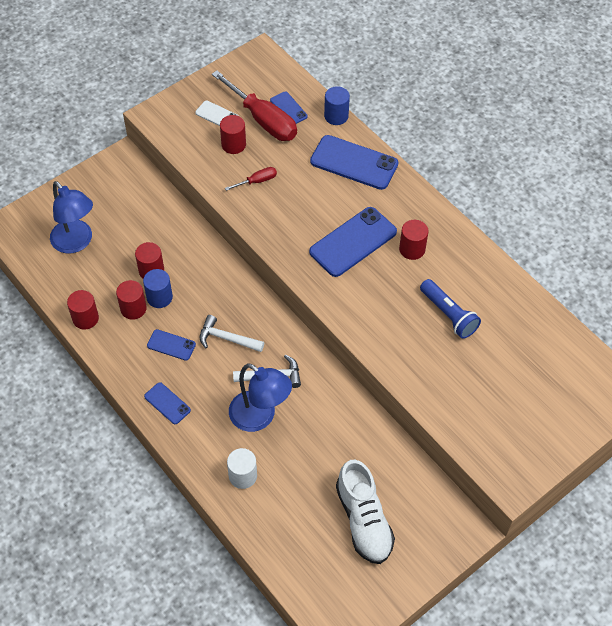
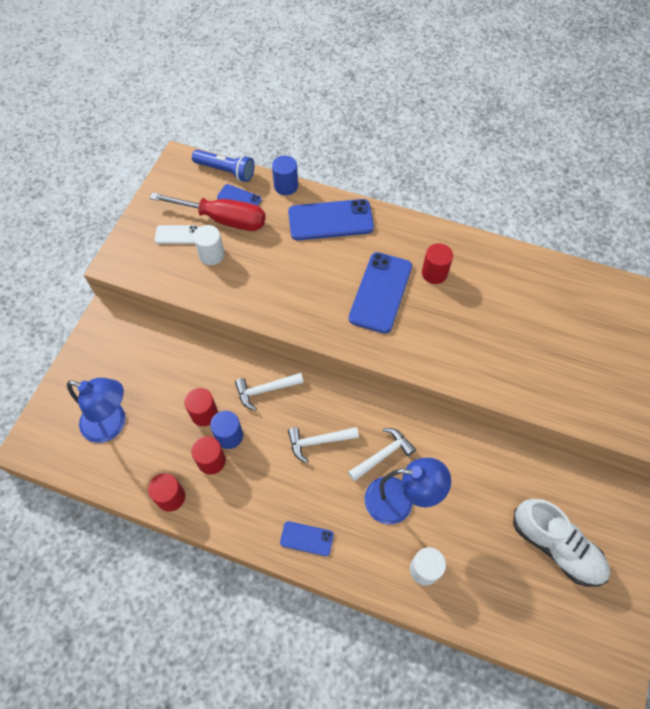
camera: 30 degrees left, 5 degrees up
(171, 345) = (271, 477): blue phone -> none
(212, 278) = (265, 390): none -> white hammer
(233, 145) = (211, 255): red cylinder -> white cylinder
(257, 181) = (256, 279): red screwdriver -> none
(448, 314) = (506, 316): blue flashlight -> blue flashlight (226, 171)

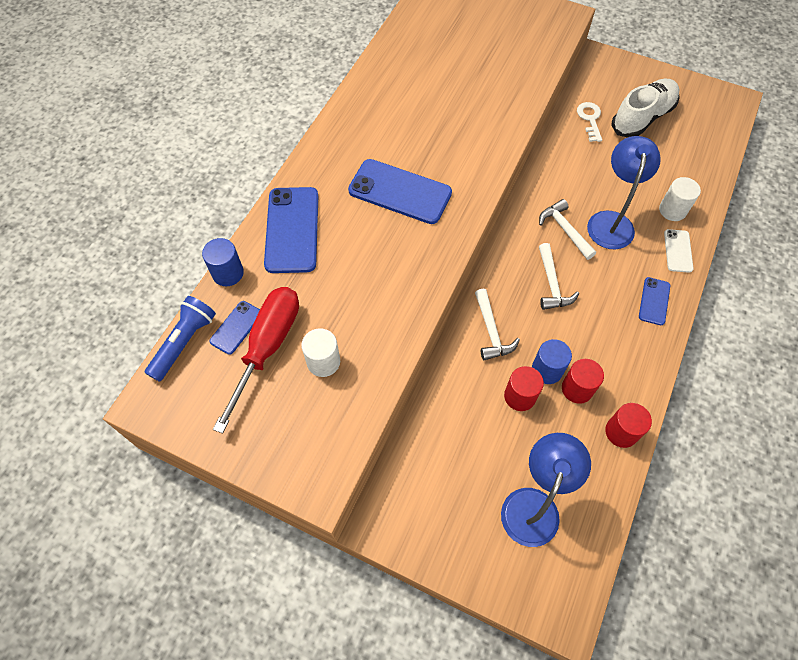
camera: 85 degrees left, 0 degrees up
(177, 235) = (283, 404): white phone -> white phone (678, 251)
(434, 273) = (380, 143): red cylinder -> none
(538, 486) = (590, 119): none -> white key

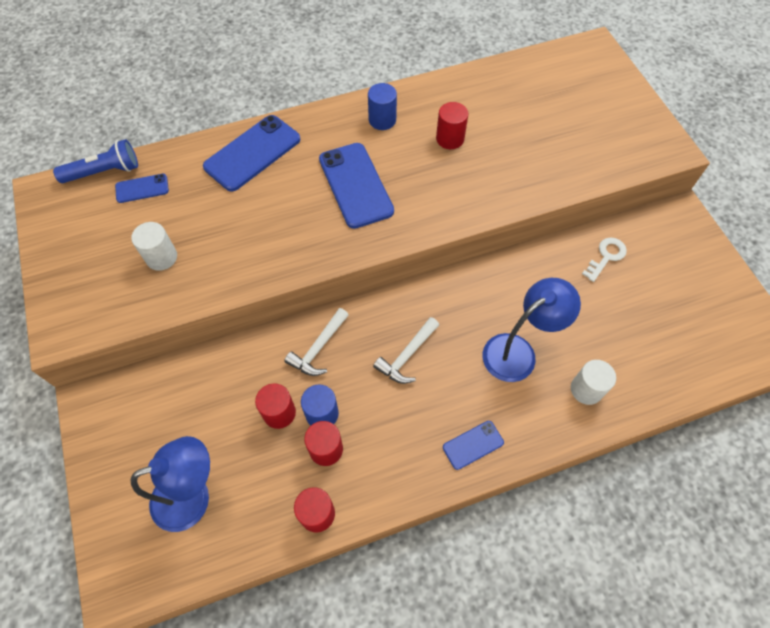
camera: 45 degrees right, 0 degrees up
(228, 273) = (180, 149): blue cylinder -> blue cylinder (382, 120)
(267, 347) = (143, 217): red screwdriver -> none
(423, 110) = (450, 139): none -> red cylinder
(565, 230) = (470, 325): white hammer -> none
(642, 117) = (658, 292): white shoe -> none
(678, 251) = (547, 425): white phone -> none

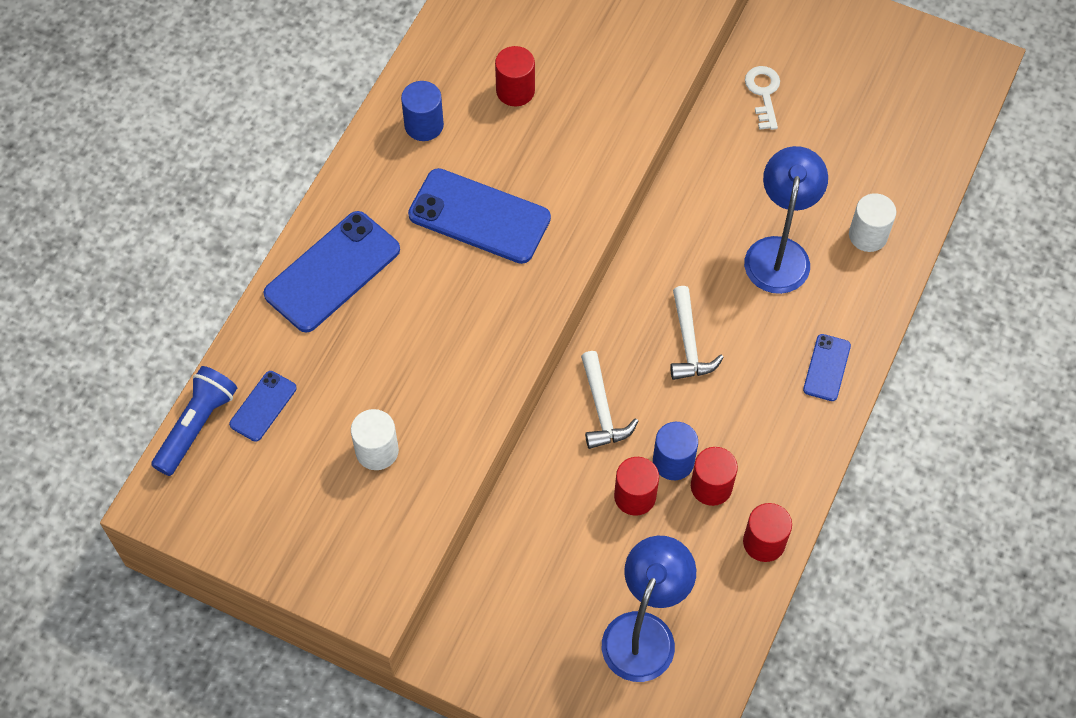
camera: 45 degrees left, 0 degrees up
(252, 153) = (332, 272): blue phone -> blue phone turned 45 degrees clockwise

